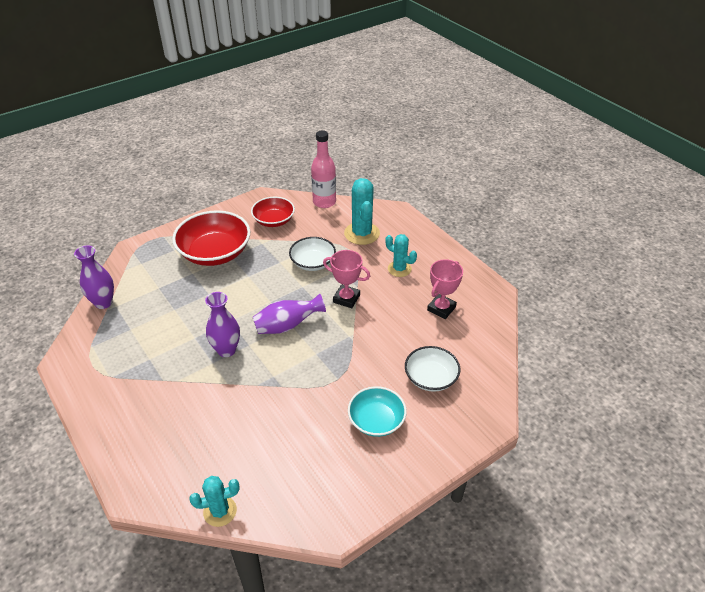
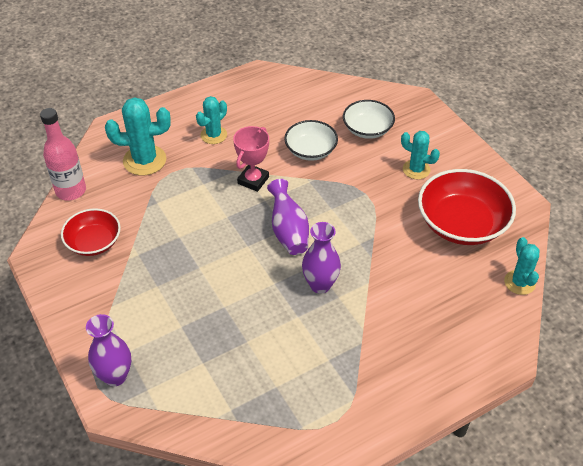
camera: 85 degrees left, 5 degrees up
(103, 303) = (221, 426): purple vase -> purple vase (115, 376)
(215, 253) = (145, 304): red bowl -> red bowl (462, 223)
(313, 263) = (187, 206): white bowl -> white bowl (310, 150)
(376, 420) = (416, 169): turquoise bowl -> turquoise cactus
(441, 308) = (278, 111): pink trophy -> none

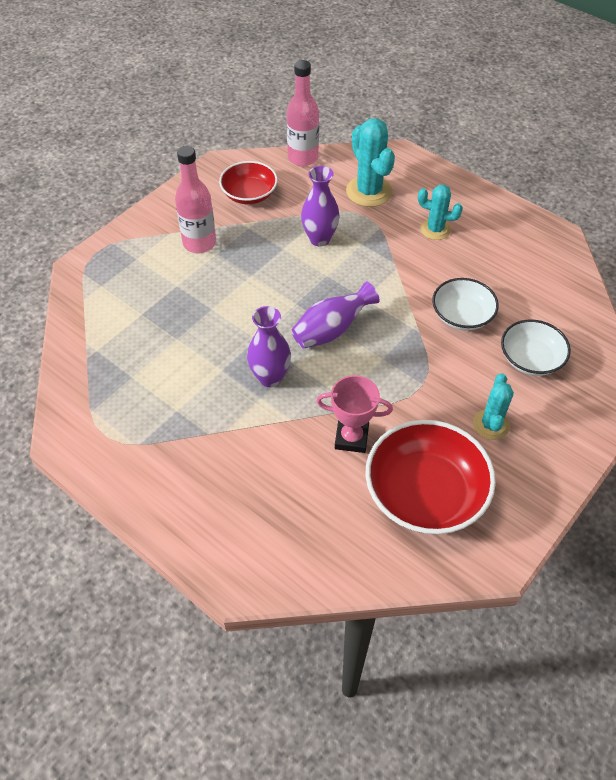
camera: 70 degrees right, 5 degrees up
(115, 376) = (109, 260): purple vase -> purple vase (319, 239)
(135, 296) = (199, 243): none -> pink bottle
(253, 180) = (388, 280): pink trophy -> pink trophy (351, 438)
(519, 282) = (358, 577): turquoise cactus -> none

